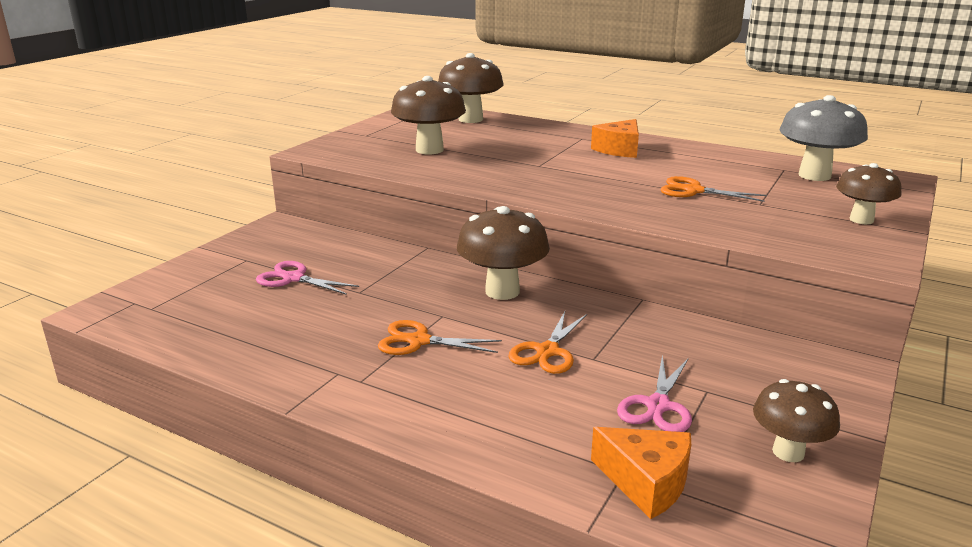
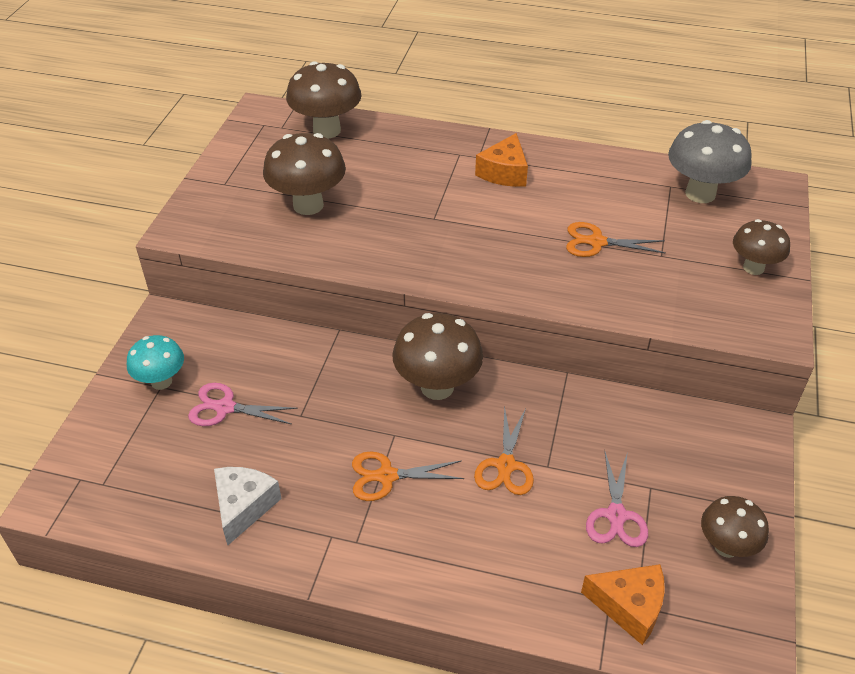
camera: 15 degrees left, 20 degrees up
(249, 257) = (161, 381): none -> turquoise mushroom
(266, 340) = (243, 507): none -> white cheese

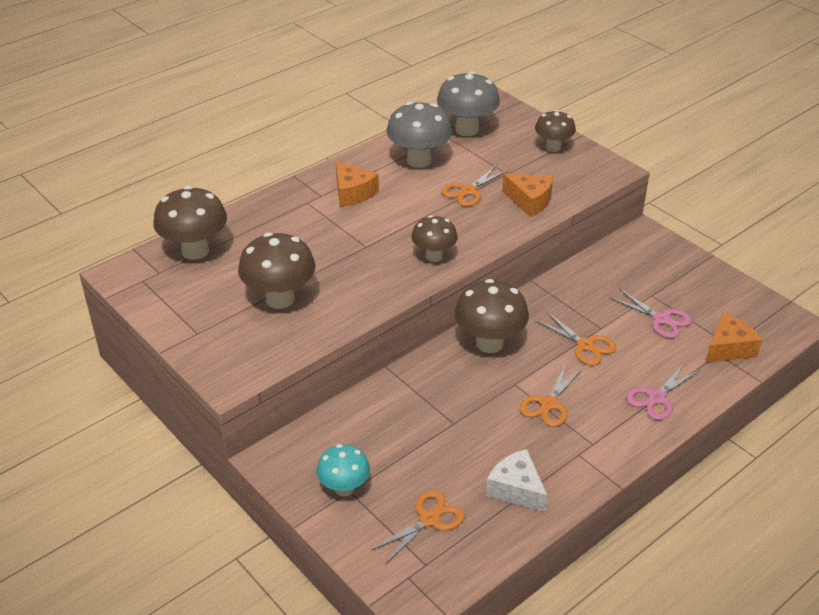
camera: 55 degrees left, 5 degrees down
(160, 459) = (429, 519): none -> orange scissors
(225, 408) = (408, 461): pink scissors -> pink scissors (656, 398)
(606, 187) = (419, 160): none -> grey mushroom
(633, 293) = (530, 201): none -> orange cheese
(726, 546) = (715, 290): brown mushroom -> brown mushroom (434, 256)

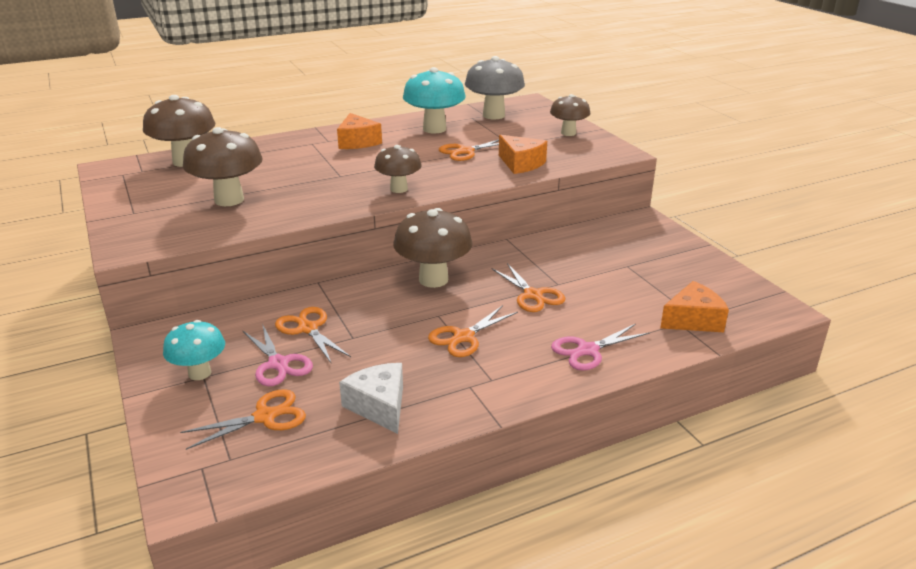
camera: 15 degrees right, 10 degrees down
(409, 421) = (308, 329): none -> orange scissors
(419, 160) = (434, 129): grey mushroom -> turquoise mushroom
(661, 319) = (628, 286): pink scissors -> pink scissors (278, 364)

